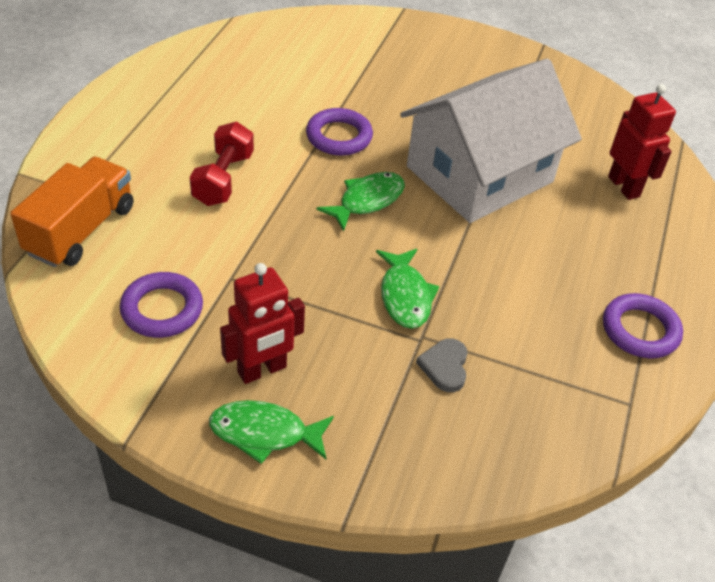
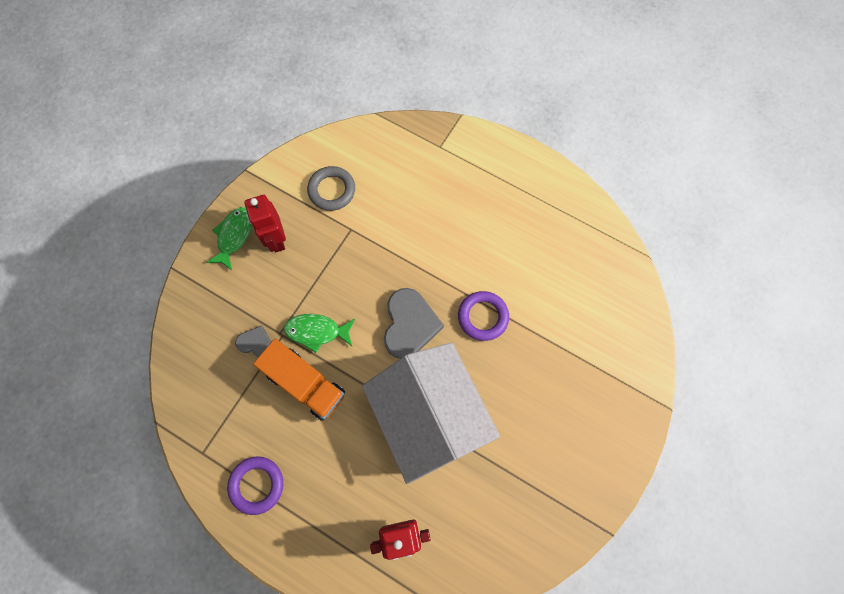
camera: 105 degrees right, 25 degrees up
(81, 230) = (404, 149): orange truck -> orange truck (305, 384)
(162, 309) = (332, 190): purple ring -> grey ring
(223, 179) = (443, 232): red dumbbell -> none
(367, 201) = (409, 324): green fish -> grey heart

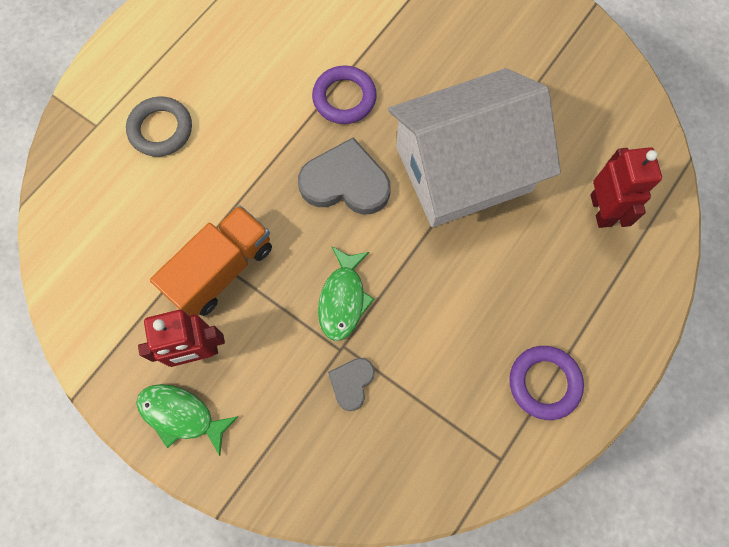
camera: 85 degrees left, 0 degrees up
(305, 384) = (414, 316): orange truck -> orange truck (221, 270)
(332, 190) = (134, 270): grey ring -> grey ring (161, 129)

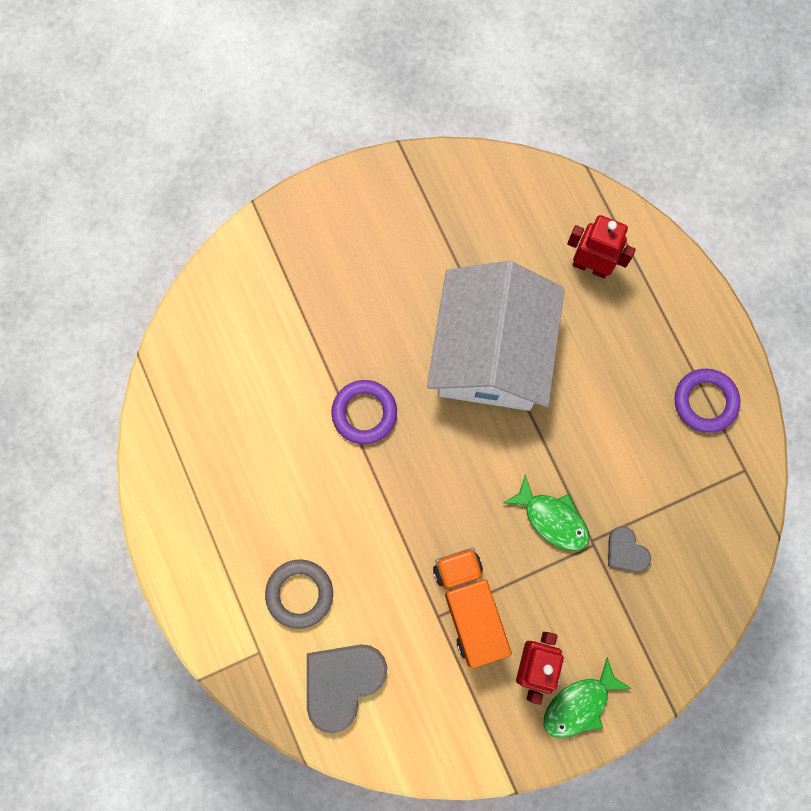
camera: 60 degrees left, 5 degrees up
(345, 182) = (447, 458): grey heart -> grey heart (342, 683)

